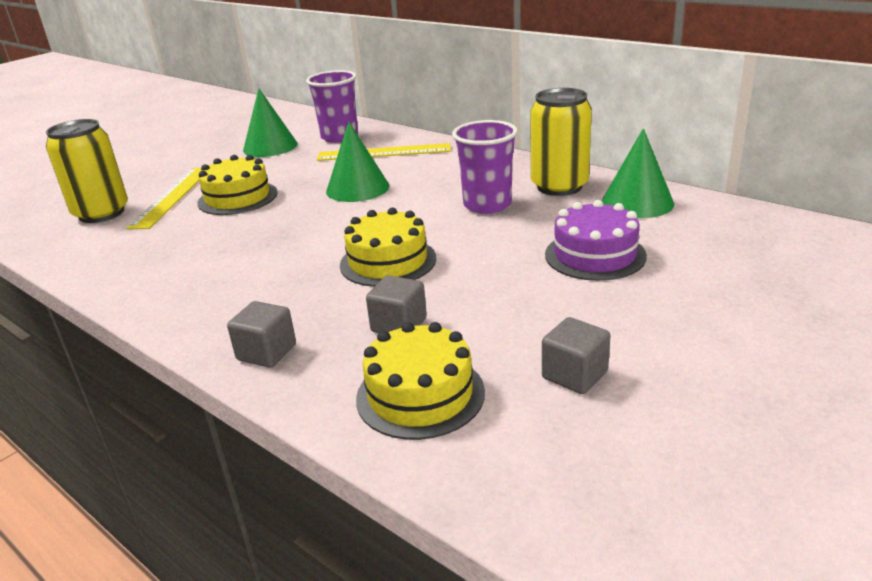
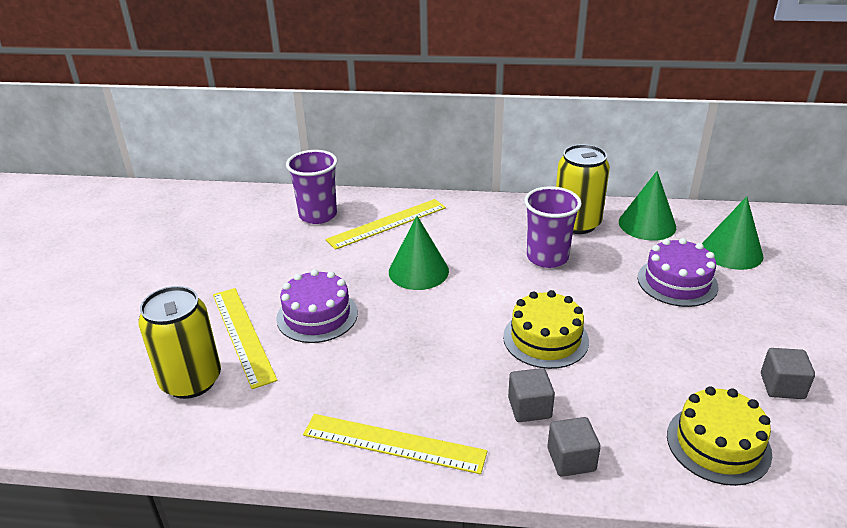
camera: 35 degrees left, 5 degrees up
(158, 291) = (394, 443): none -> yellow ruler
(237, 198) = (317, 315): yellow cake -> purple cake
(270, 147) = (261, 244): green cone -> green cone (731, 252)
(399, 325) = (630, 393): grey cube -> grey cube (529, 408)

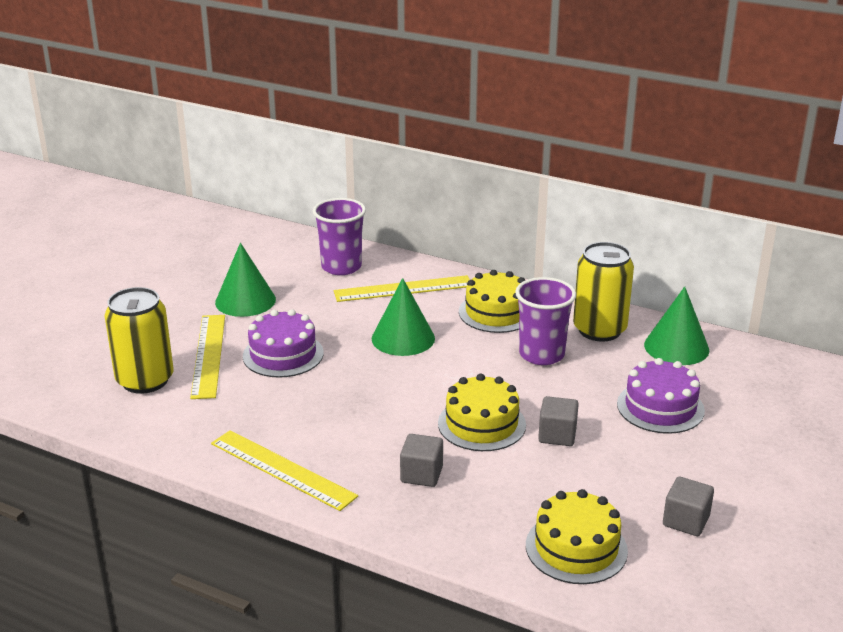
camera: 20 degrees right, 5 degrees down
(482, 227) = (496, 312): none -> yellow cake
(571, 459) = (428, 522): grey cube -> grey cube (557, 435)
(731, 252) = (748, 393): green cone -> green cone (245, 301)

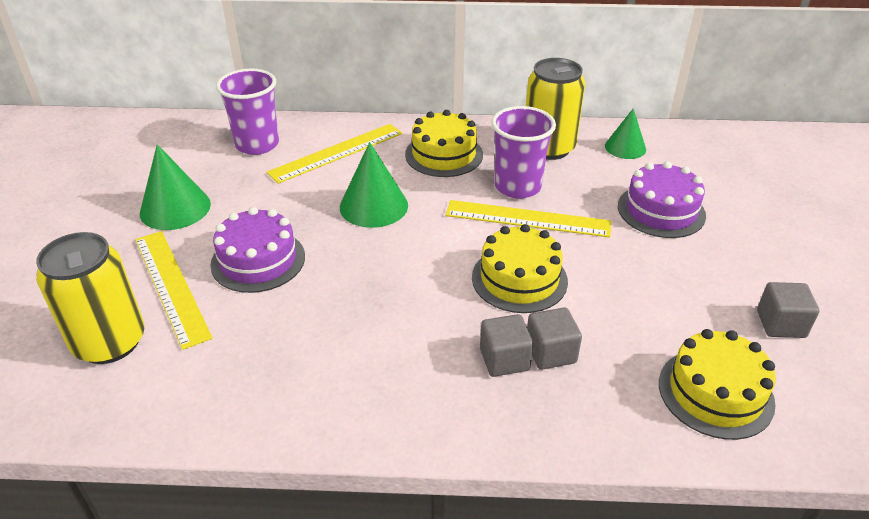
camera: 25 degrees left, 10 degrees up
(282, 469) = (350, 407): yellow ruler -> yellow ruler (527, 219)
(557, 435) = (597, 268): grey cube -> grey cube (550, 352)
(676, 347) = (625, 147): green cone -> green cone, size x0.66

